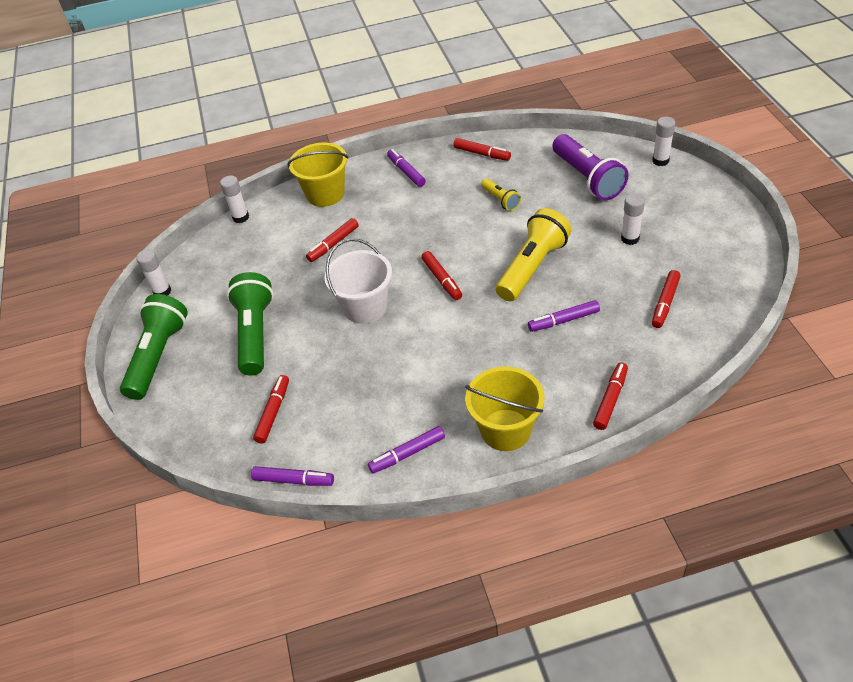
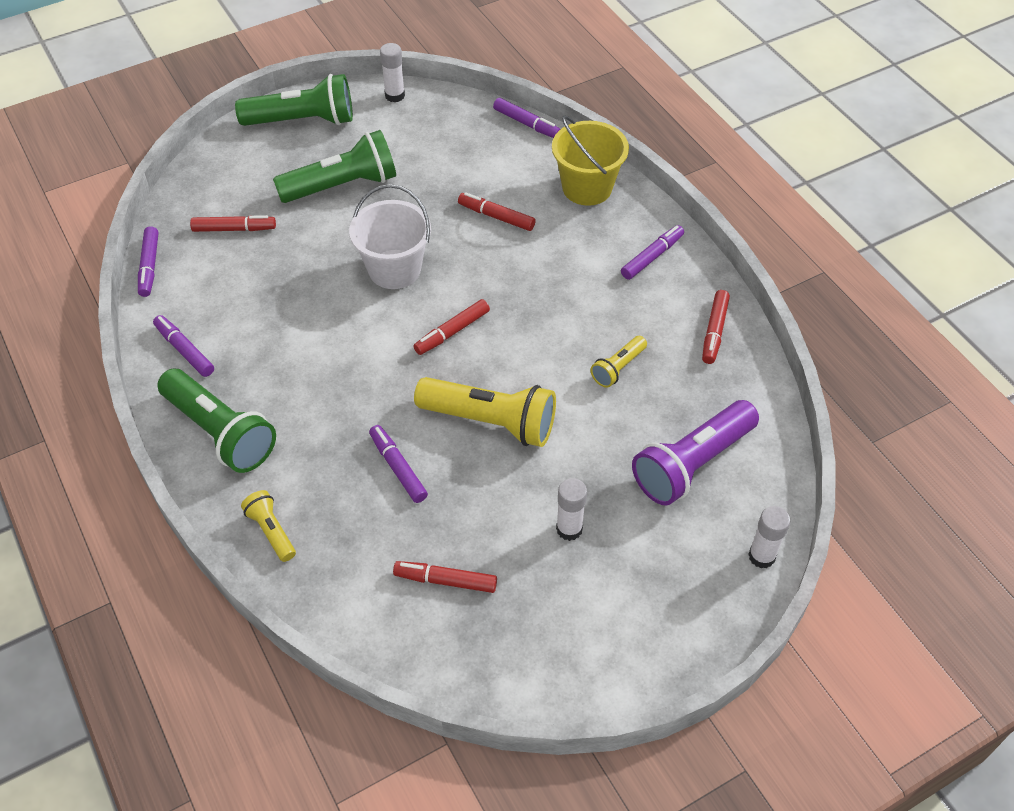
camera: 70 degrees right, 5 degrees up
(241, 217) = (526, 123): white glue stick -> purple marker
(505, 430) = (220, 432): yellow bucket -> green flashlight
(610, 399) = (271, 531): red marker -> yellow flashlight

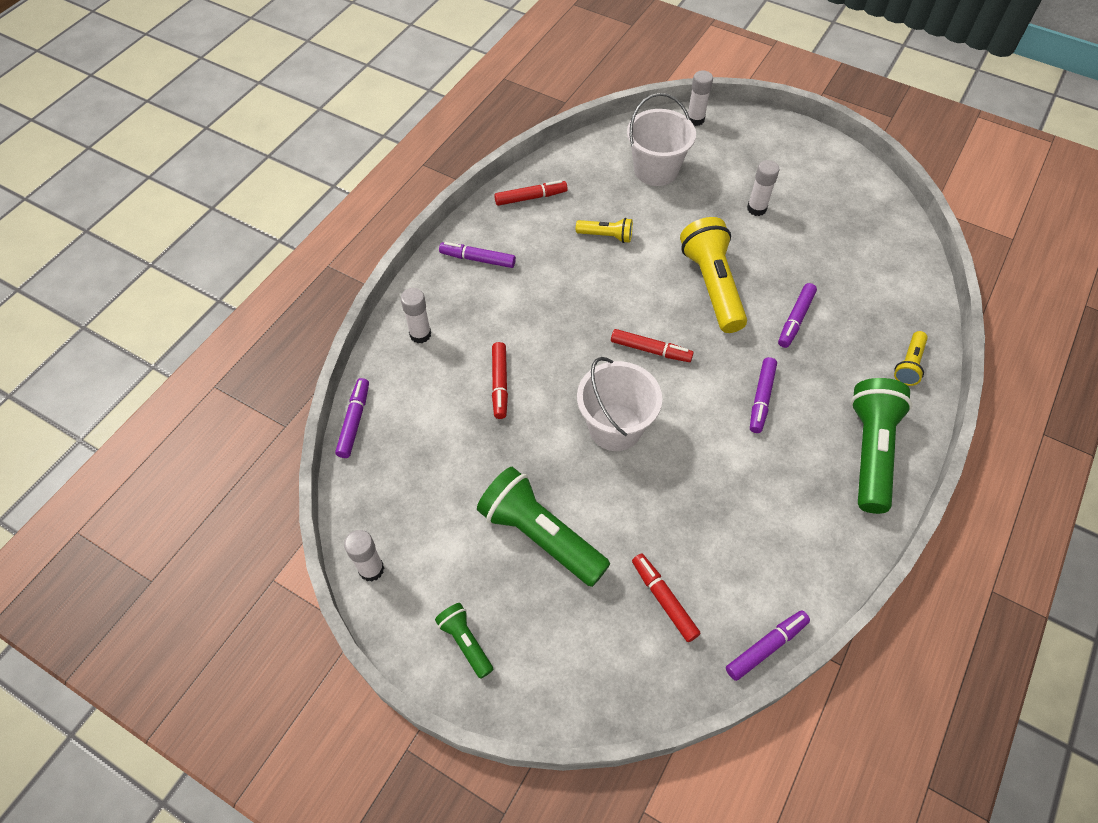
camera: 120 degrees left, 5 degrees up
(184, 350) = (825, 537): purple marker -> purple marker (761, 398)
(303, 121) = (465, 642): green flashlight -> green flashlight, size x0.51
(445, 580) = (848, 251): red marker -> none
(587, 188) = (420, 334): yellow bucket -> white glue stick
(692, 464) = (656, 170): purple flashlight -> white bucket

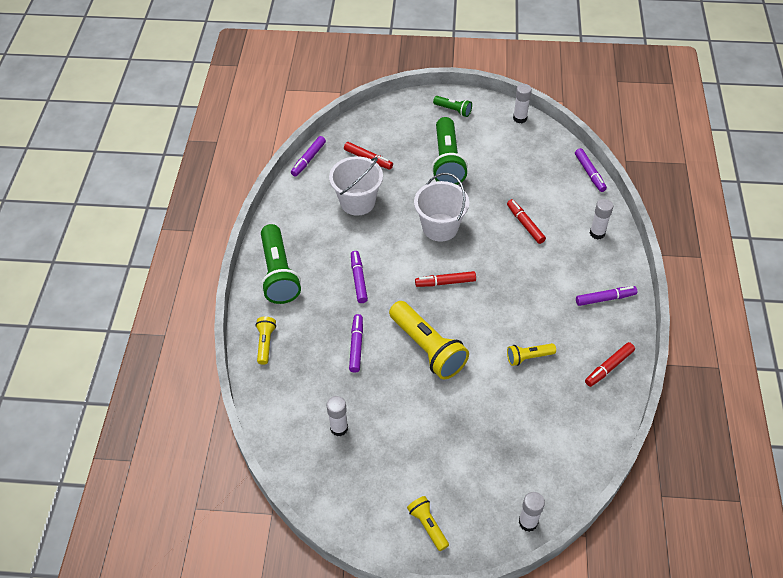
camera: 155 degrees right, 5 degrees down
(540, 536) = (447, 161): green flashlight -> green flashlight turned 75 degrees clockwise
(656, 170) = (529, 441): white bucket -> white bucket (357, 202)
(756, 209) = (425, 436): white glue stick -> white glue stick (339, 428)
(786, 146) = (428, 525): none -> yellow flashlight

